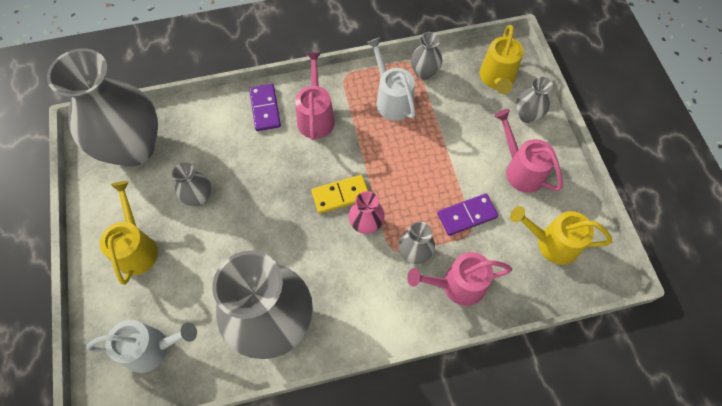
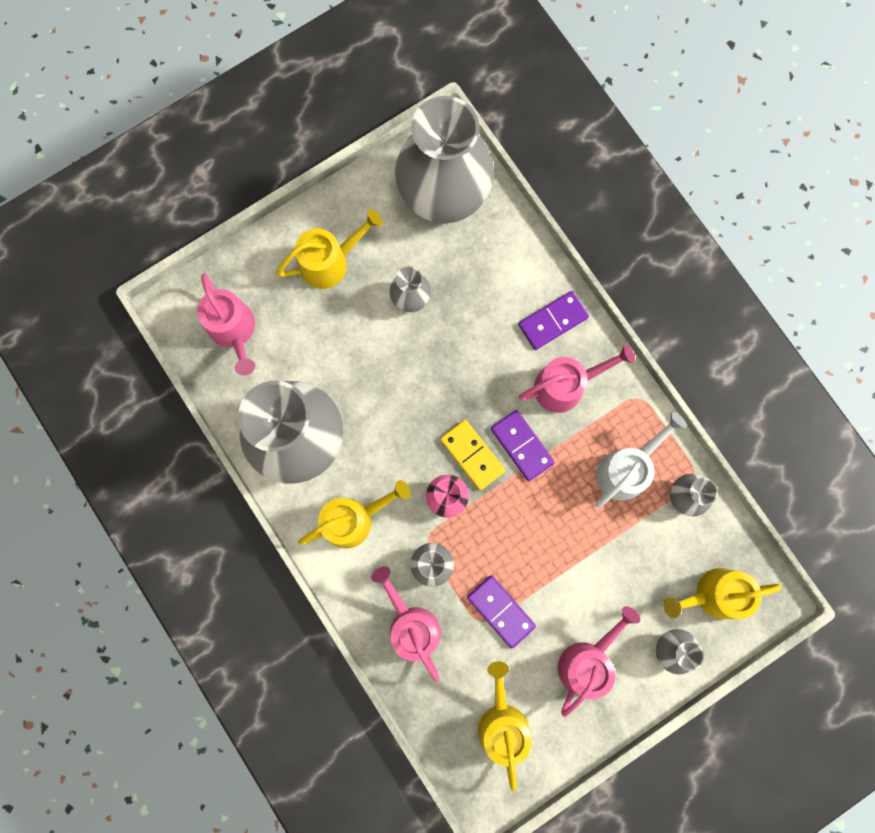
camera: 70 degrees right, 15 degrees up
(153, 348) = (234, 331): white watering can -> pink watering can
(347, 159) = (522, 445): none -> purple domino
(356, 301) = (354, 519): none -> yellow watering can

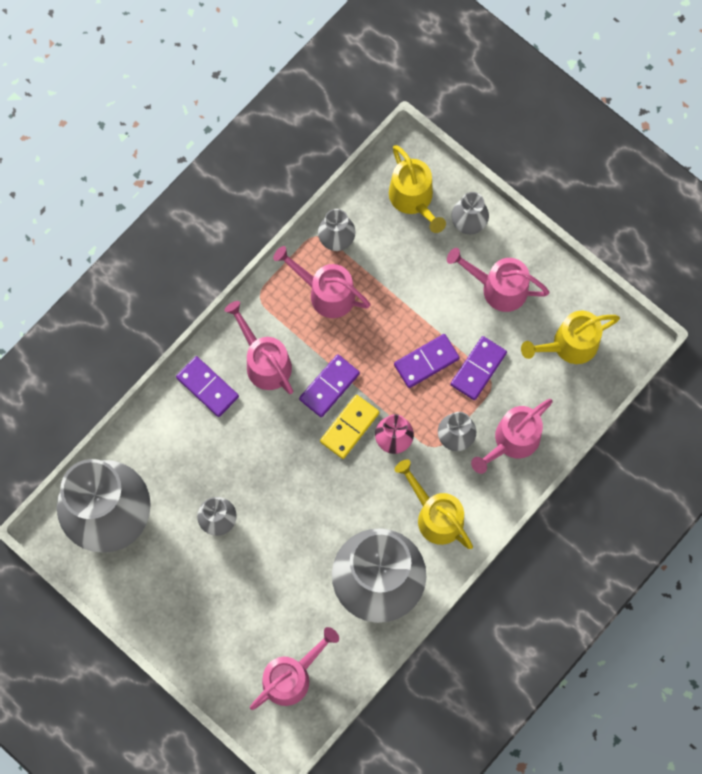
camera: 105 degrees left, 5 degrees down
(330, 261) = (201, 605): yellow watering can -> none
(523, 556) = (426, 362): none -> purple domino
(627, 469) = (325, 293): white watering can -> pink watering can

